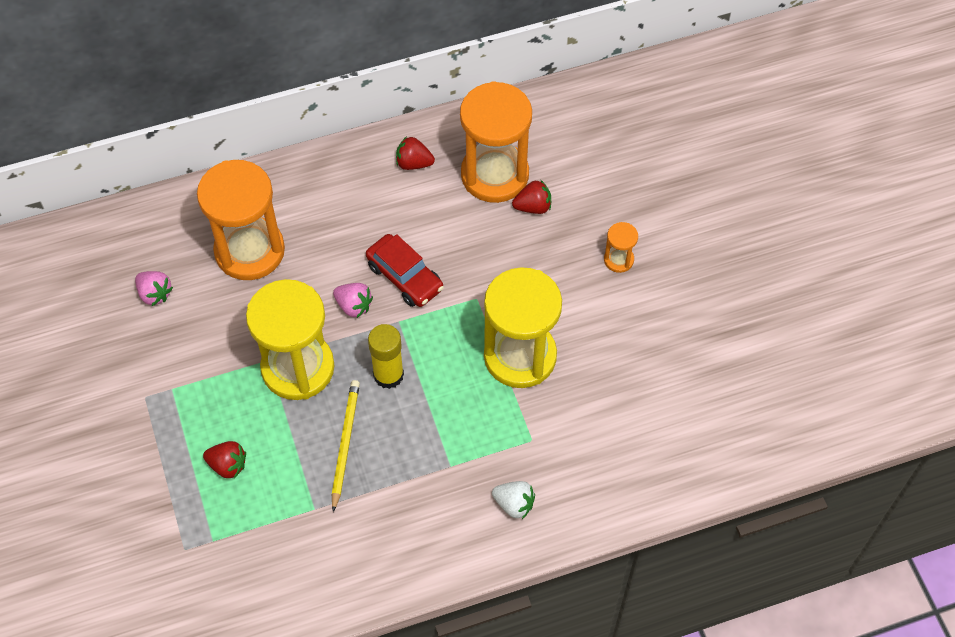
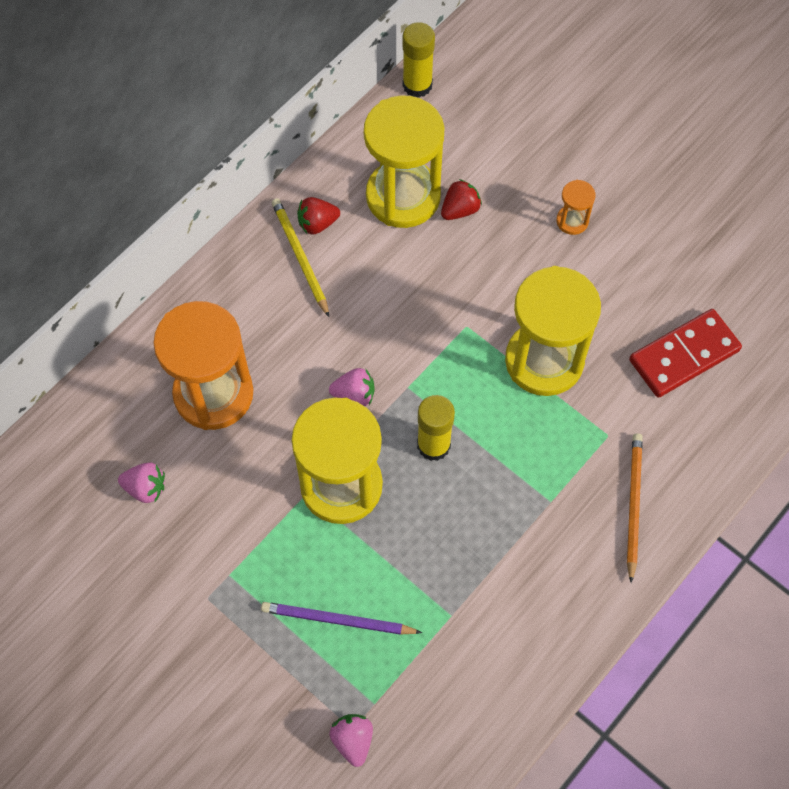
camera: 30 degrees left, 5 degrees up
(179, 558) = (353, 740): none -> pink strawberry
(228, 465) = (338, 620): red strawberry -> purple pencil
(345, 444) = (438, 535): yellow pencil -> yellow pencil (300, 257)
(405, 277) = (384, 340): red car -> none
(494, 175) = (403, 196): orange hourglass -> yellow hourglass
(514, 504) = (633, 505): white strawberry -> orange pencil
(565, 94) = (417, 85): none -> yellow glue stick
(638, 410) = (684, 355): none -> red domino

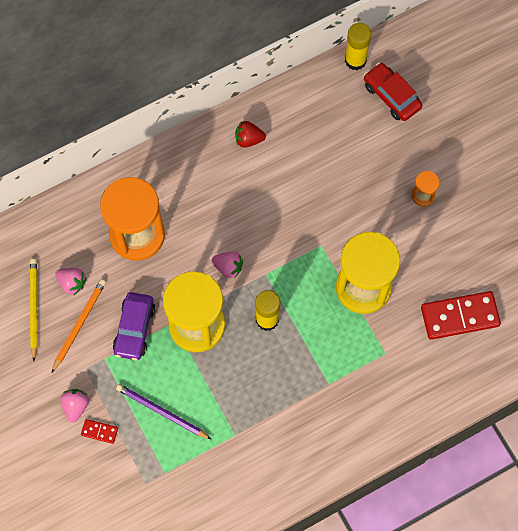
camera: 20 degrees right, 5 degrees up
(256, 520) = (134, 329): none -> purple car
(259, 679) = (99, 431): none -> red domino
(300, 257) = (228, 160): yellow pencil -> yellow pencil (34, 308)
(353, 740) = (143, 491): pink strawberry -> pink strawberry (76, 406)
(403, 196) = (314, 139): yellow hourglass -> none
(460, 210) = (349, 161): red strawberry -> none
(481, 113) = (391, 96): none -> red car
(633, 505) = (382, 406): orange pencil -> orange pencil (79, 325)

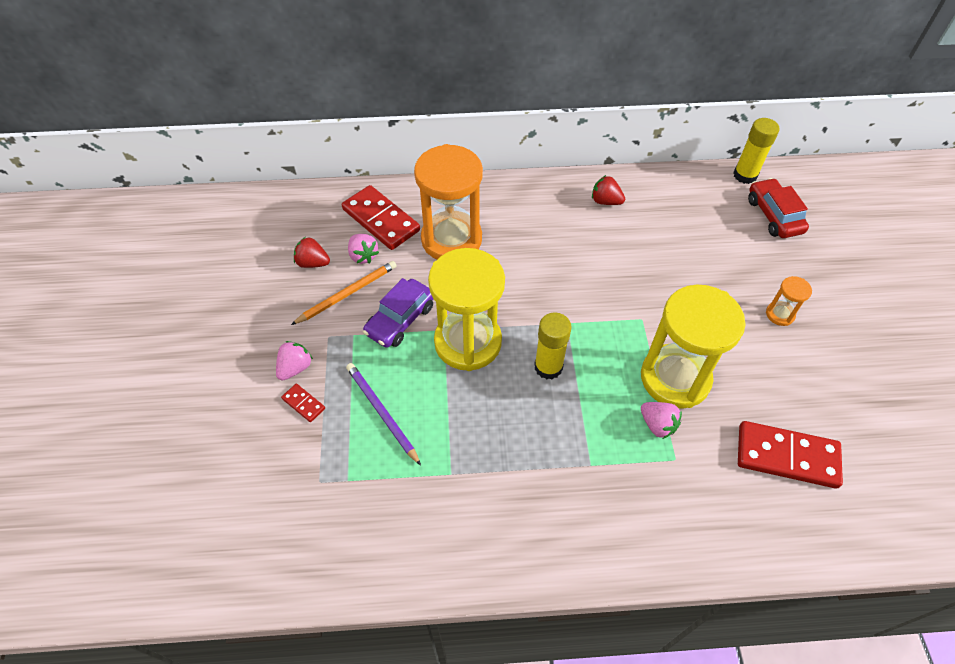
camera: 25 degrees right, 15 degrees down
(34, 308) = (313, 263): yellow pencil -> red strawberry
(67, 241) = (381, 220): none -> red domino
(228, 267) = (530, 301): pink strawberry -> pink strawberry (657, 425)

